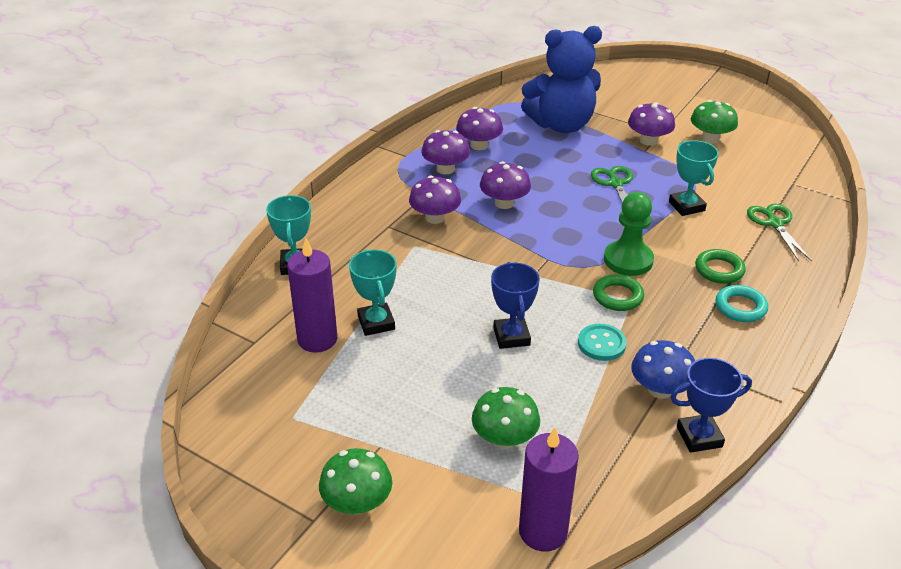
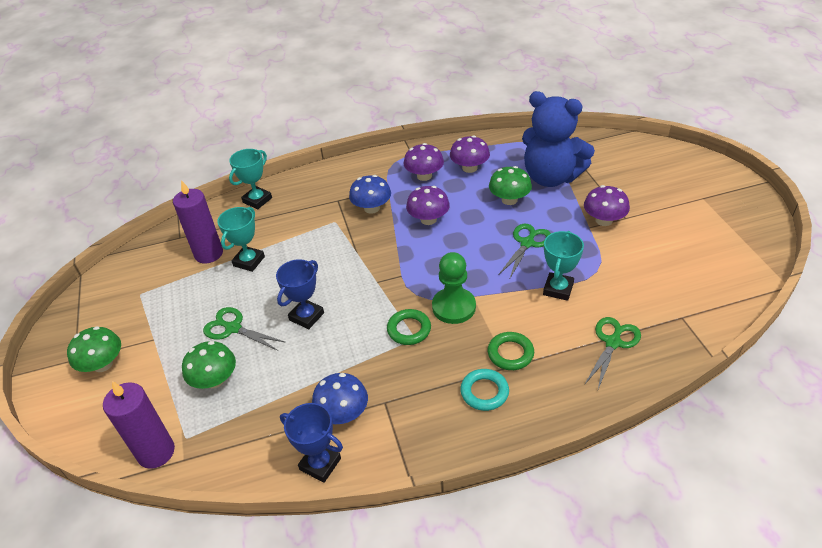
camera: 45 degrees right, 5 degrees up
(435, 217) = (372, 208): purple mushroom -> blue mushroom
(453, 387) = (233, 328): none -> green scissors
(601, 344) = (352, 356): turquoise button -> none
(710, 138) = (662, 242): green mushroom -> green mushroom (509, 200)

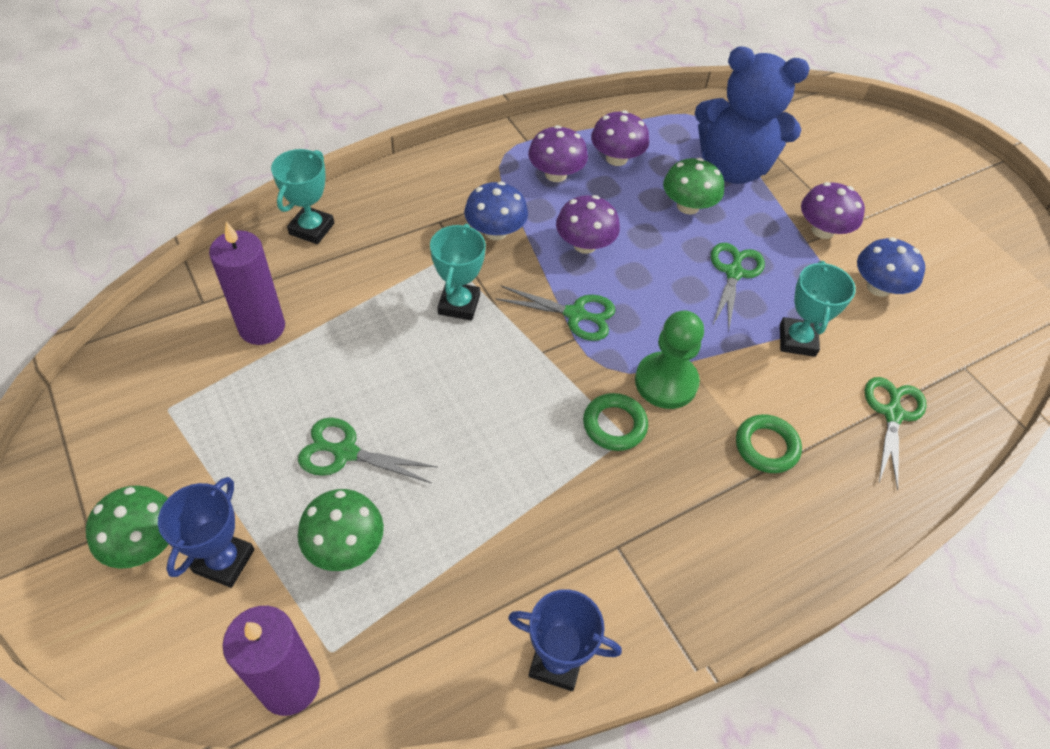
camera: 20 degrees left, 10 degrees up
(249, 261) = (333, 335): turquoise trophy -> turquoise trophy (459, 304)
(306, 316) = (455, 420): blue trophy -> blue trophy (224, 561)
(343, 413) = (563, 573): blue mushroom -> blue mushroom (878, 287)
(407, 261) = (575, 314): none -> green scissors
(484, 392) = (751, 511): turquoise ring -> none

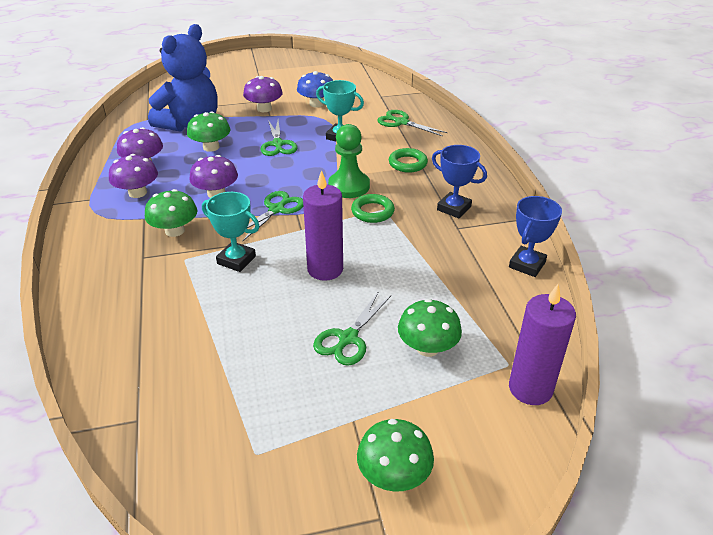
camera: 70 degrees left, 15 degrees down
(224, 561) = (424, 420): blue trophy -> blue trophy (454, 208)
(262, 327) = (194, 378): purple candle -> purple candle (325, 269)
(311, 229) = (95, 333): turquoise trophy -> none
(495, 231) = (175, 230): blue mushroom -> green mushroom
(734, 272) = (278, 144): green scissors -> green scissors turned 135 degrees counterclockwise

